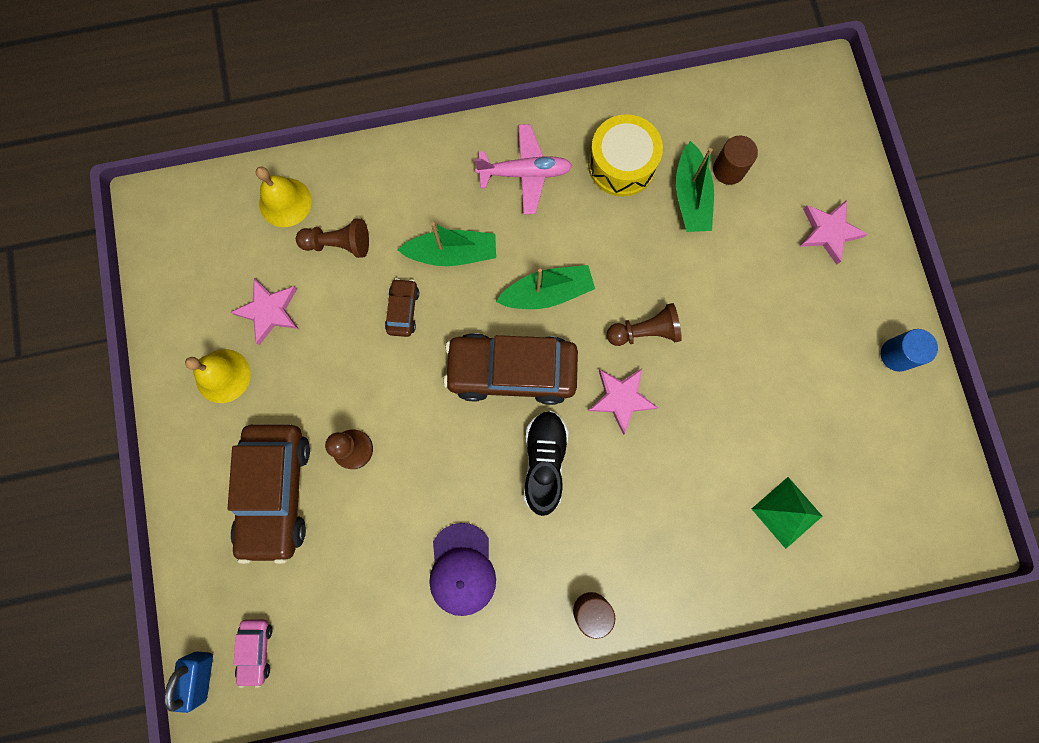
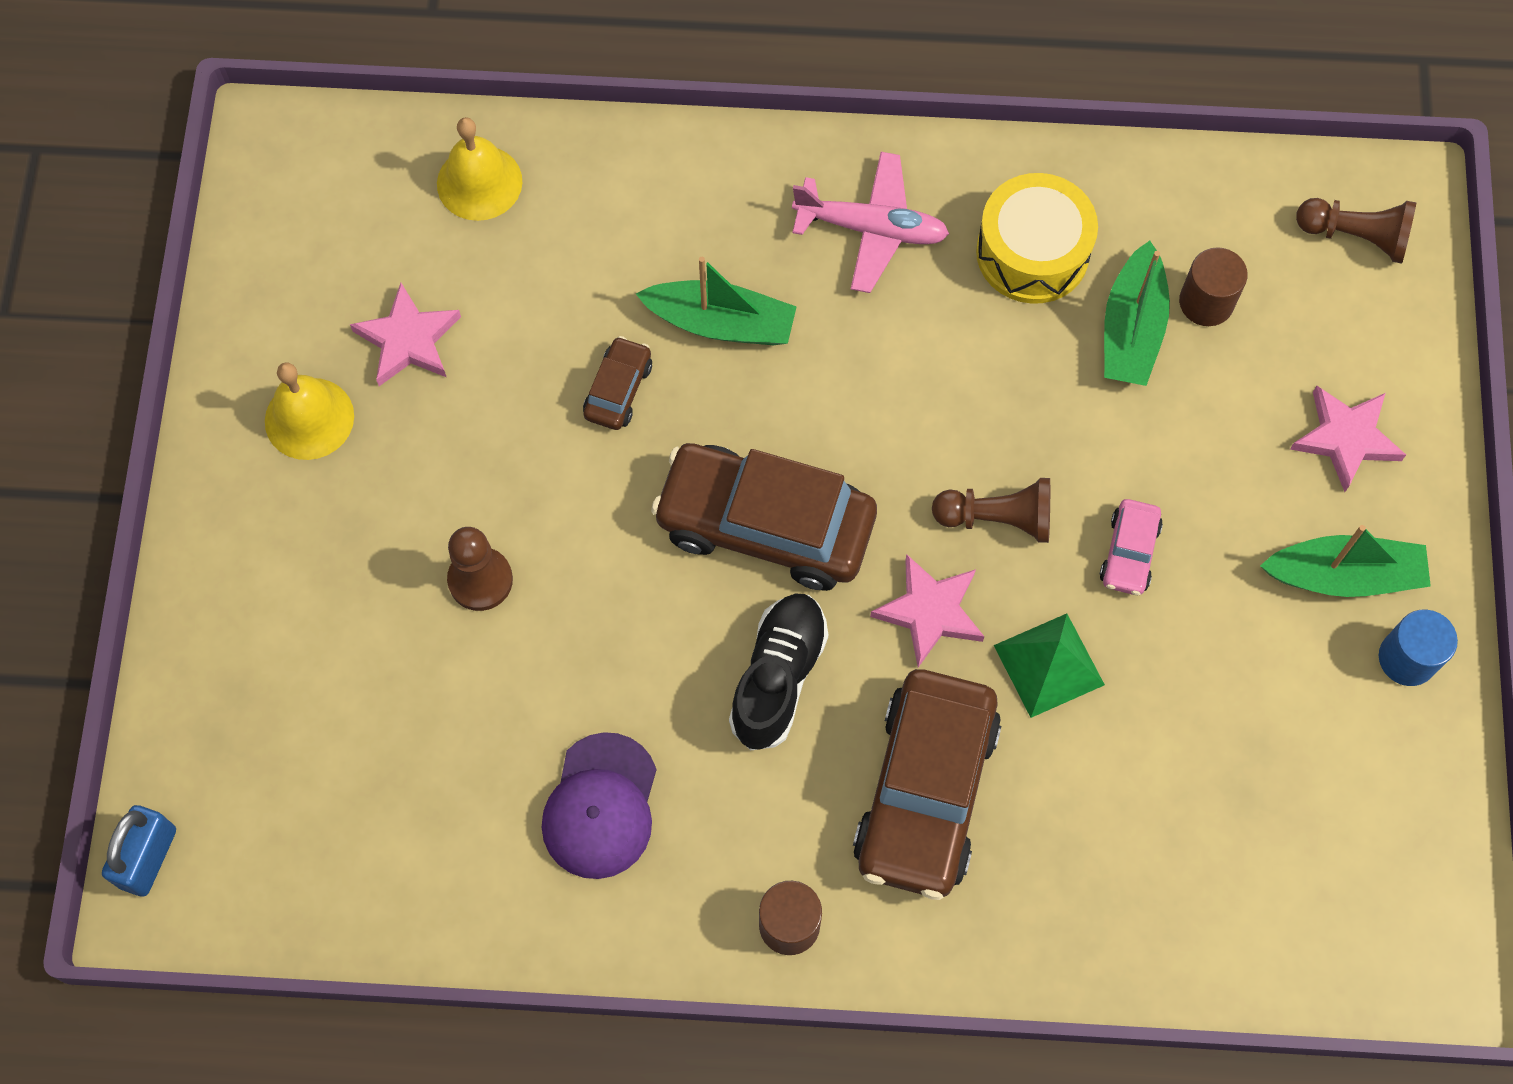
camera: 15 degrees right, 10 degrees down
(256, 650) = (244, 842): pink car -> pink car (1129, 553)
(276, 492) = (342, 613): brown car -> brown car (925, 792)
(339, 244) = (545, 265): brown pawn -> brown pawn (1356, 236)
(547, 293) = (856, 420): green boat -> green boat (1344, 575)
(786, 512) = (1153, 857): green pyramid -> green pyramid (1049, 664)

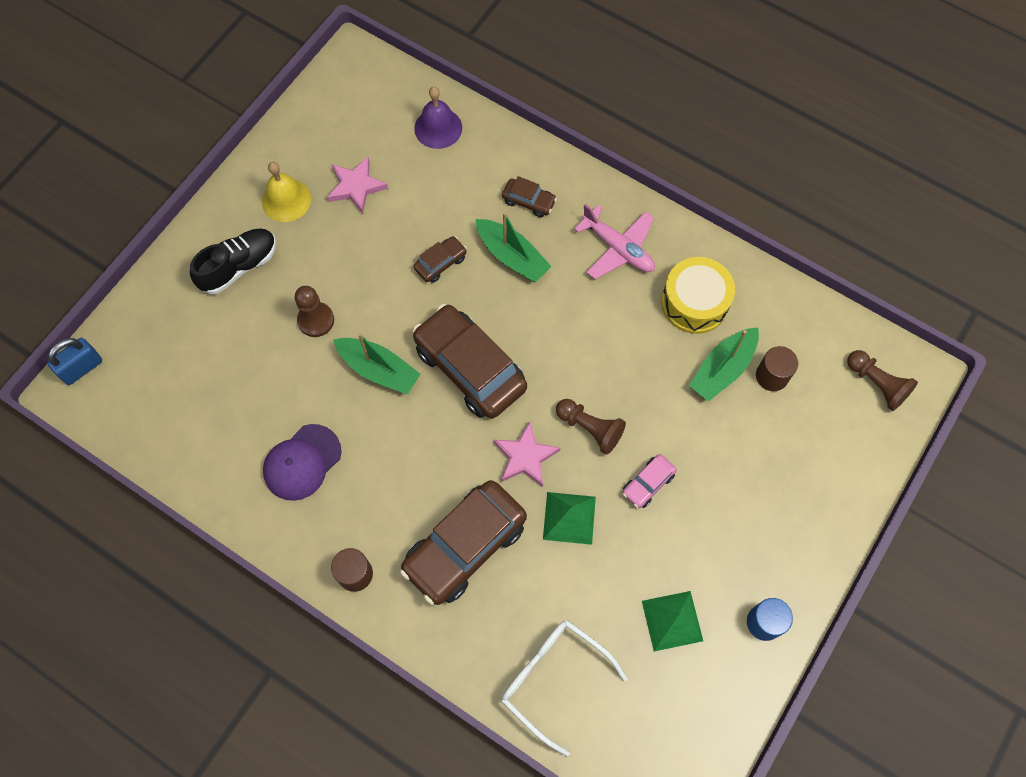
camera: 30 degrees right, 0 degrees up
(479, 182) = (438, 128): yellow bell -> purple bell
(693, 226) = (528, 201): none -> brown car
(778, 677) = (428, 447): black shoe -> black shoe (239, 266)
(1170, 907) = (553, 679): none -> white glasses
(1282, 728) = (672, 620): none -> green pyramid
(1344, 575) = (757, 559): green boat -> green boat (379, 370)
(1346, 438) = (804, 487): pink star -> none

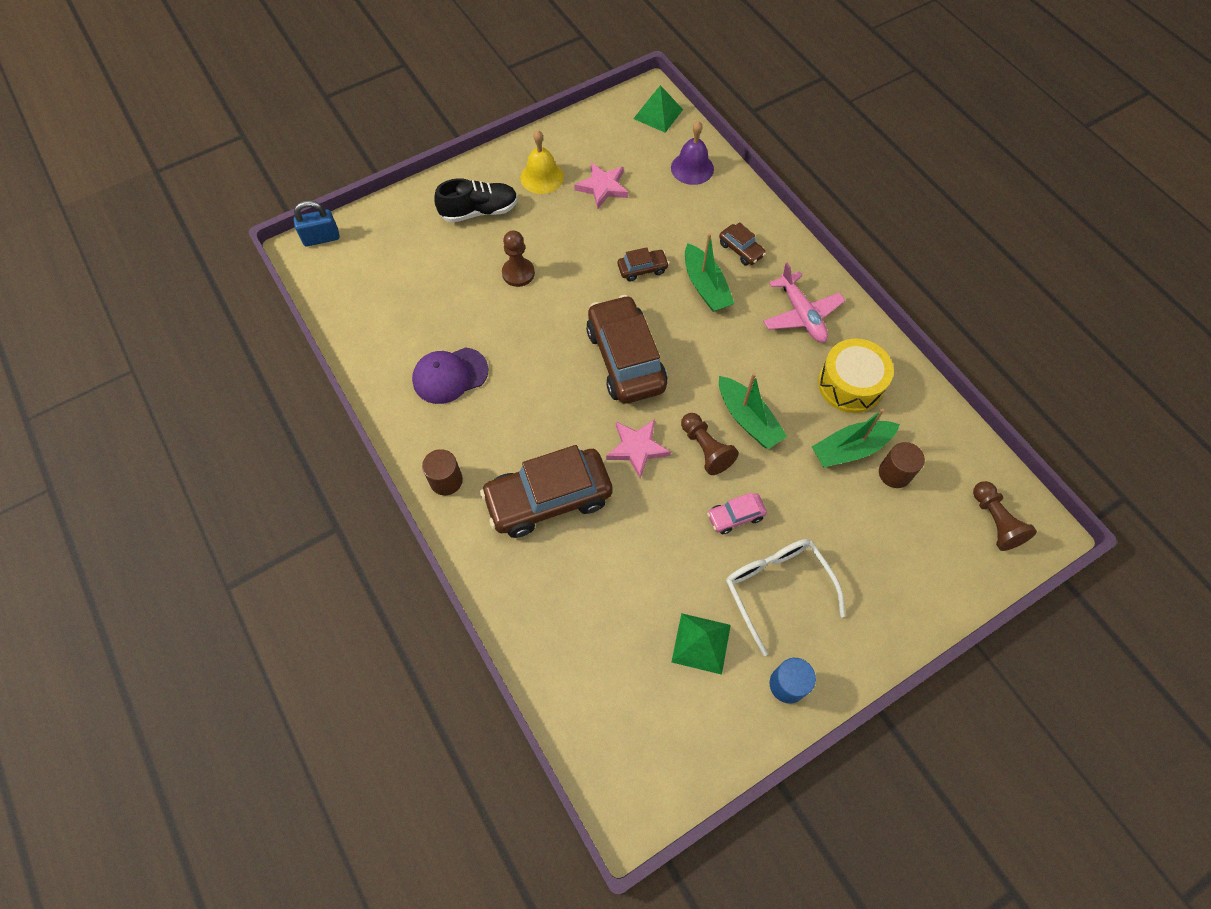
camera: 25 degrees right, 5 degrees down
(379, 370) = (549, 330): green boat -> green boat (748, 419)
(553, 679) = (568, 643): white glasses -> white glasses (776, 588)
(569, 517) = (651, 514): green pyramid -> green pyramid (658, 114)

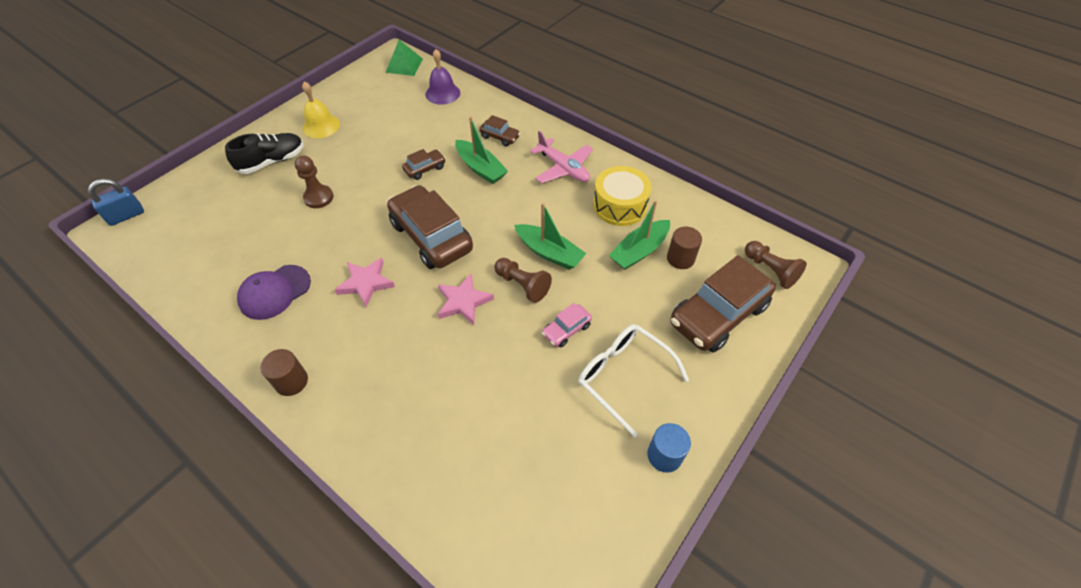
camera: 20 degrees left, 10 degrees down
(548, 499) = (395, 367): brown car -> brown car (718, 314)
(602, 187) = (374, 121): pink star -> pink star (366, 283)
(701, 643) = (575, 446): green pyramid -> none

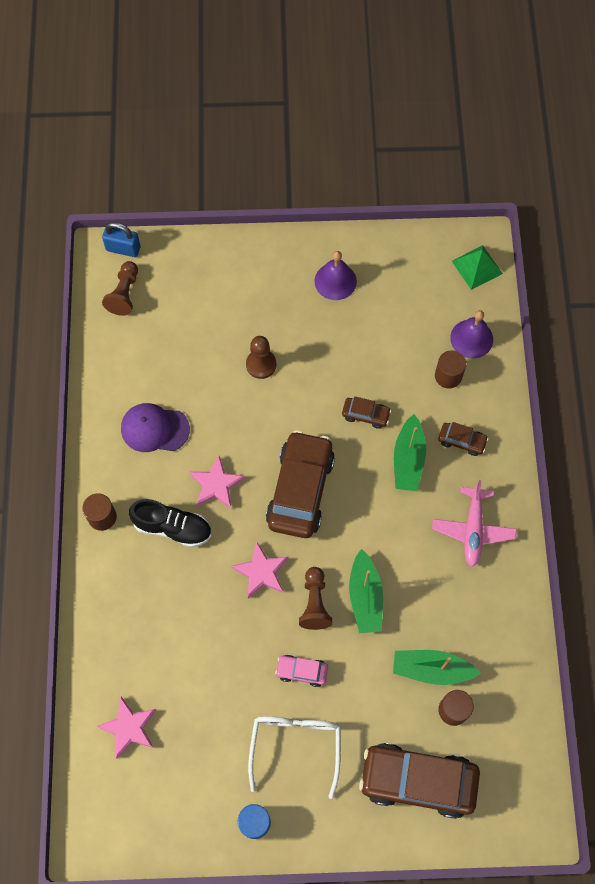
camera: 50 degrees right, 15 degrees up
(272, 161) = (263, 288): black shoe -> black shoe (172, 527)
(321, 126) = (335, 281): yellow bell -> purple bell
(451, 117) = (448, 376): none -> brown cylinder
(490, 501) = (129, 728): none -> pink star
(500, 137) = (462, 441): brown car -> brown car turned 60 degrees counterclockwise
(620, 205) = (470, 614): yellow drum -> none
(770, 270) = (507, 796): brown pawn -> brown pawn (124, 294)

